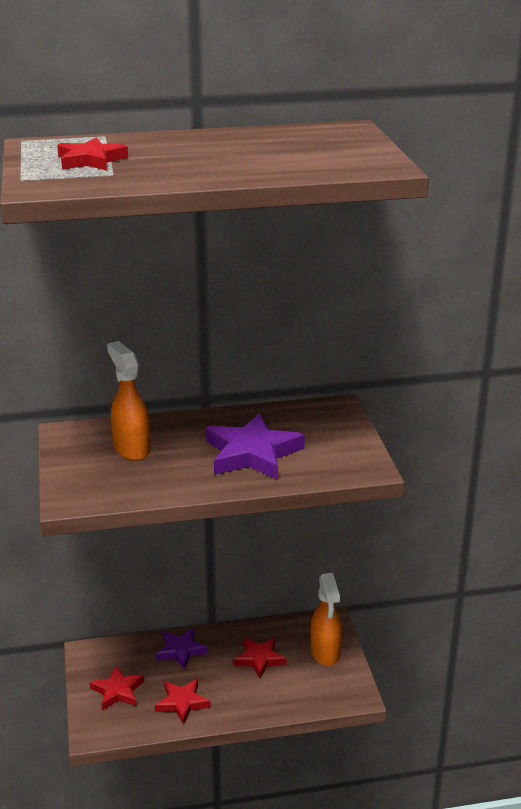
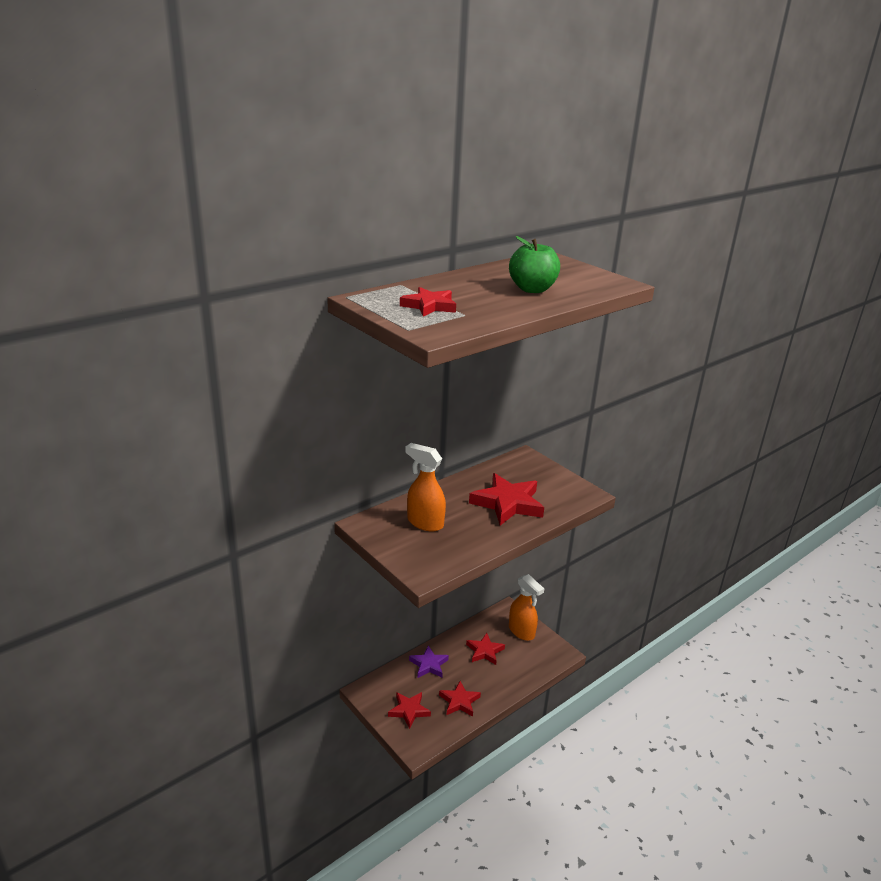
camera: 30 degrees left, 0 degrees up
(250, 159) = (532, 289): none -> green apple
(252, 453) = (507, 503): purple star -> red star

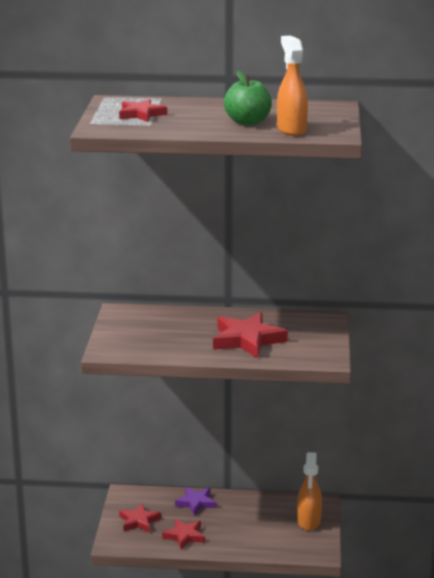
camera: 45 degrees right, 5 degrees down
(425, 523) = (161, 326): orange spray bottle -> orange spray bottle (291, 129)
(484, 651) = (255, 517): red star -> none

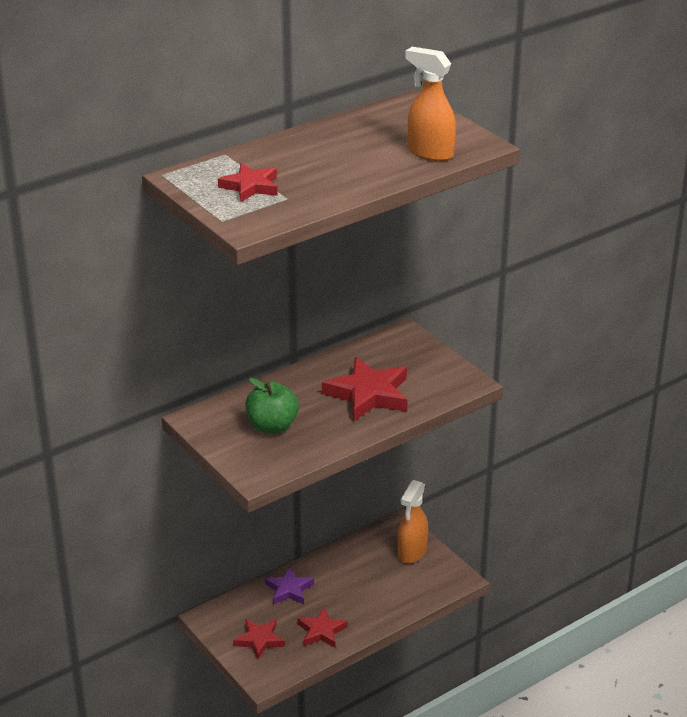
camera: 40 degrees left, 10 degrees up
(247, 122) = (373, 158): green apple -> green apple (272, 426)
(309, 521) = (412, 552): orange spray bottle -> orange spray bottle turned 60 degrees clockwise

